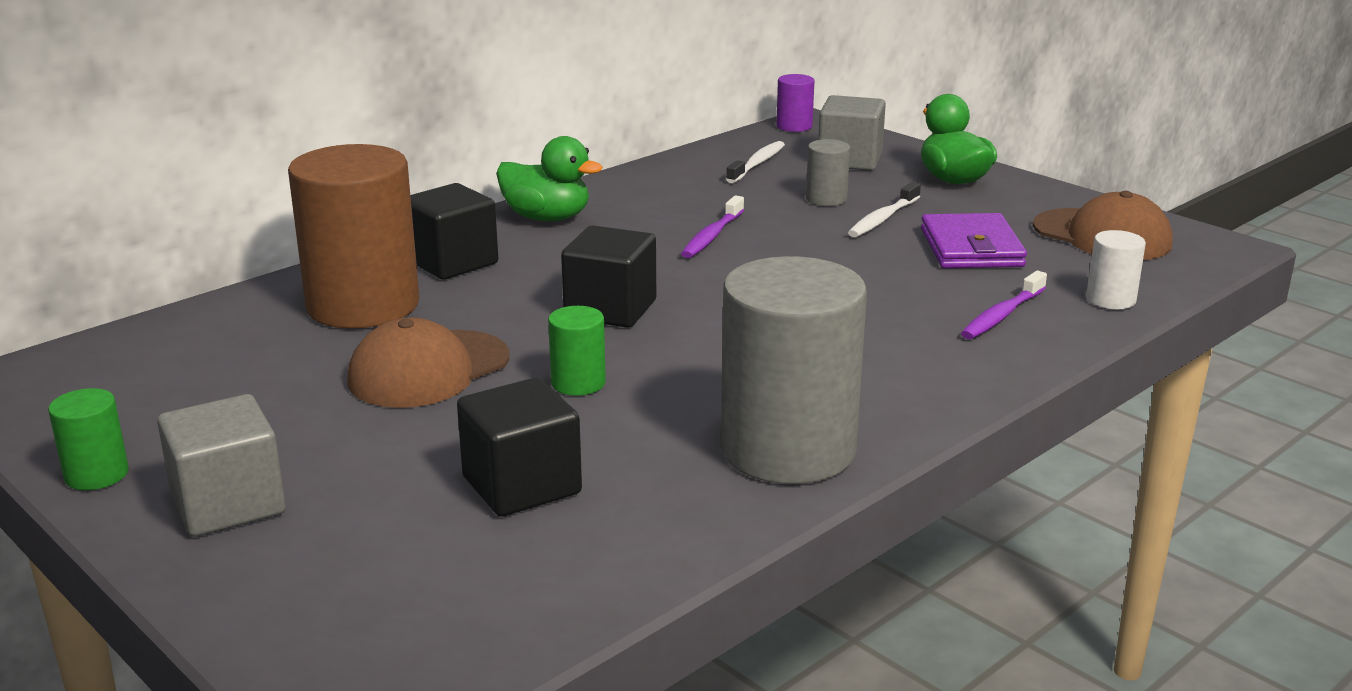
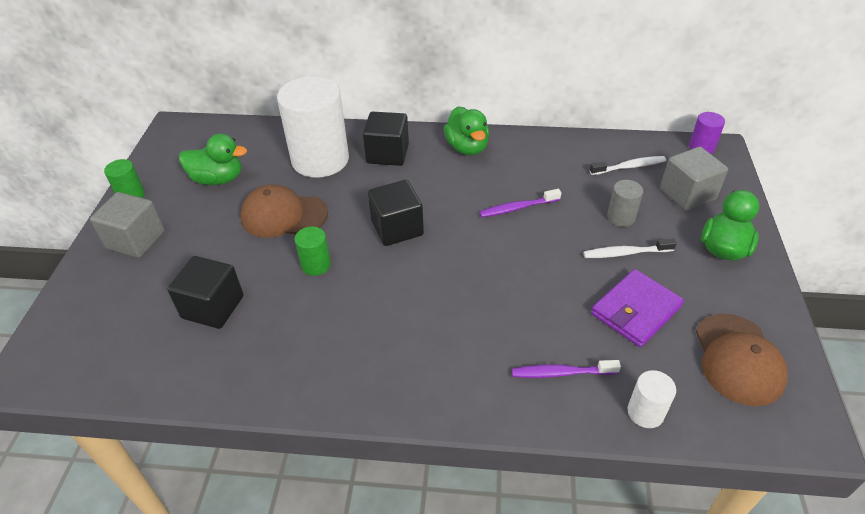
camera: 50 degrees right, 20 degrees up
(231, 389) = (218, 179): none -> green duck
(363, 305) = (320, 160): brown cylinder -> white cylinder
(788, 450) = (319, 374): grey cylinder -> none

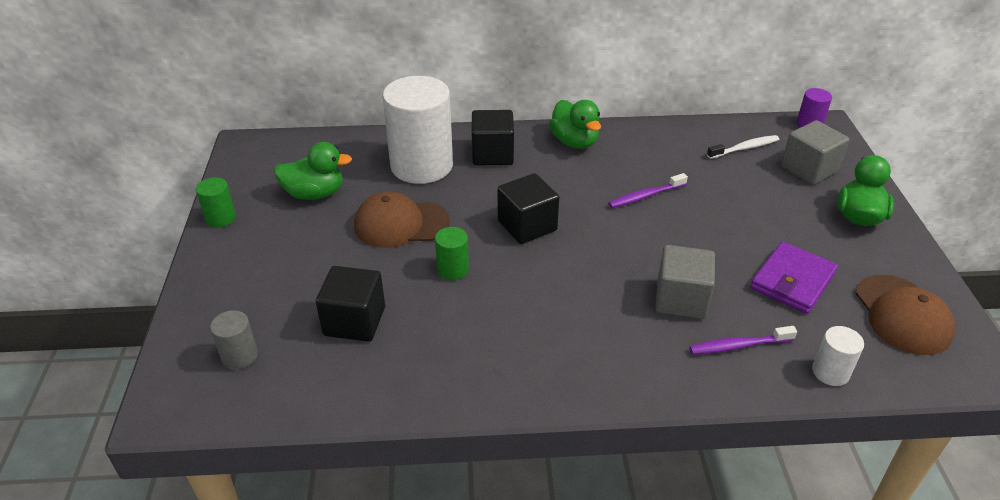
camera: 10 degrees left, 5 degrees down
(136, 240) = (243, 263): grey cube -> grey cube (681, 299)
(621, 217) = (751, 196): grey cylinder -> grey cylinder (239, 356)
(625, 253) = (766, 229): white toothbrush -> none

